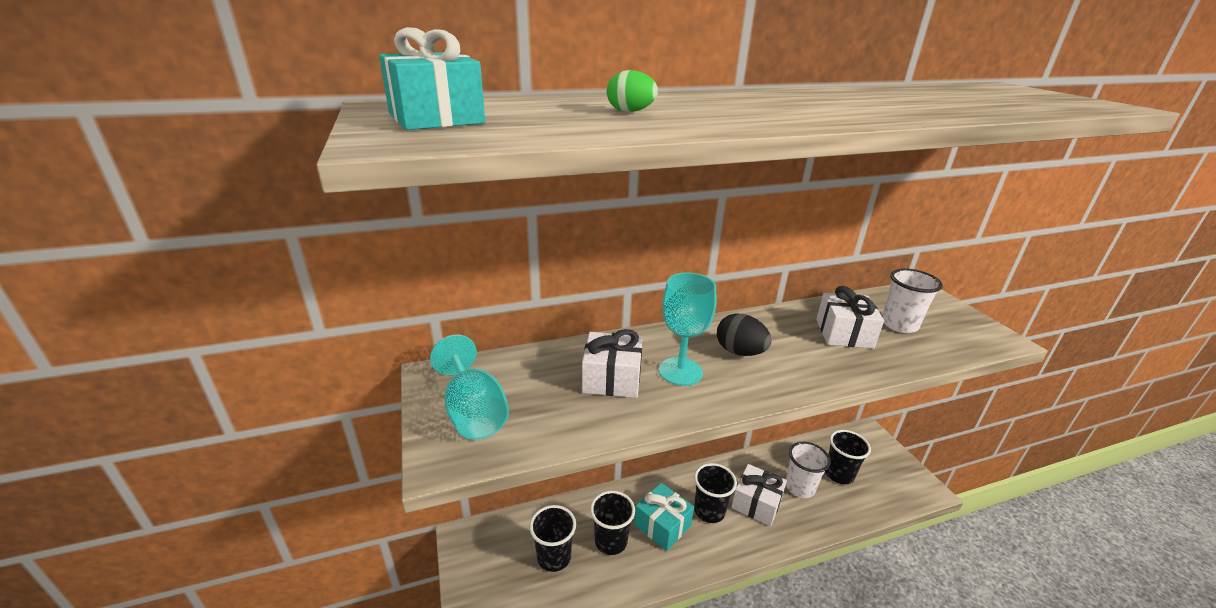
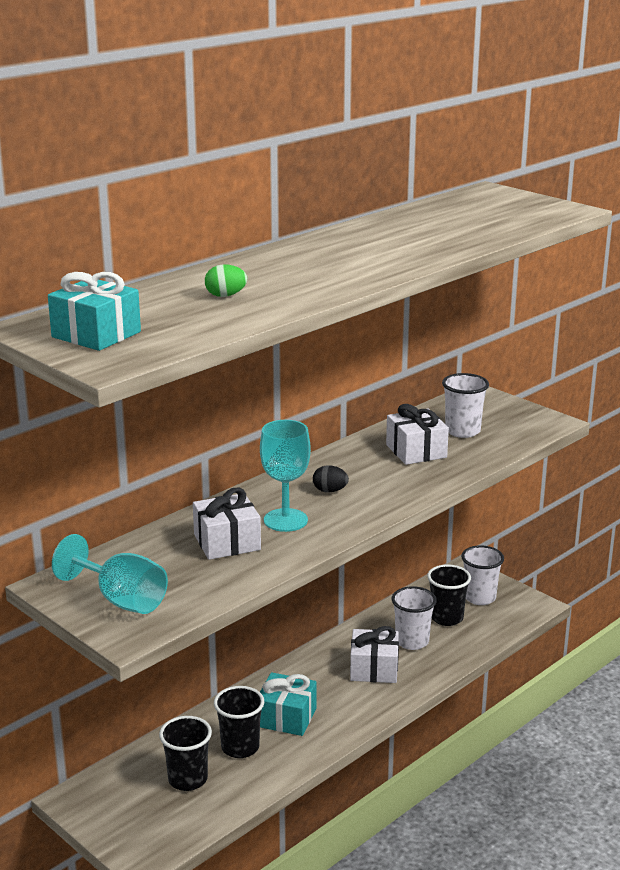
camera: 25 degrees left, 5 degrees down
(709, 511) = (329, 690): black cup -> none
(739, 352) = (330, 491): black egg -> black egg, size x0.65
(875, 464) = (479, 597): none -> white cup

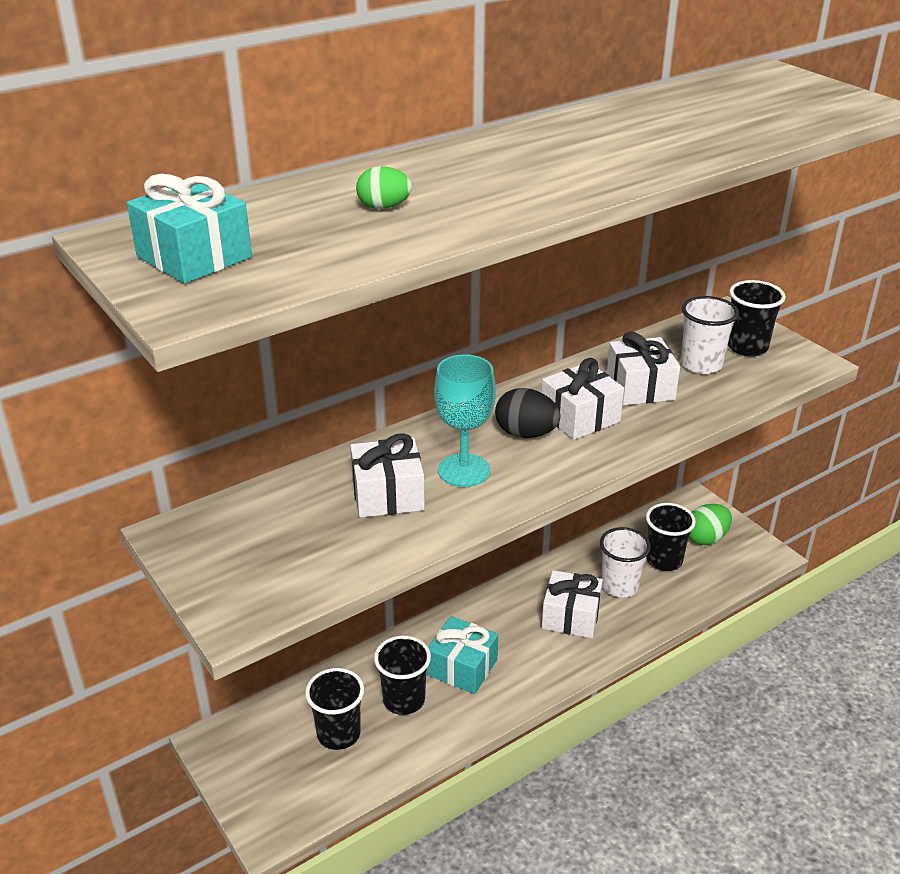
camera: 10 degrees right, 10 degrees up
(121, 600) = (243, 565): turquoise goblet -> none
(330, 491) = (526, 434): black egg -> black egg, size x1.54
(371, 476) = (580, 417): none -> white gift
(479, 597) = (706, 538): white cup -> green egg
(497, 416) = (747, 347): none -> black cup

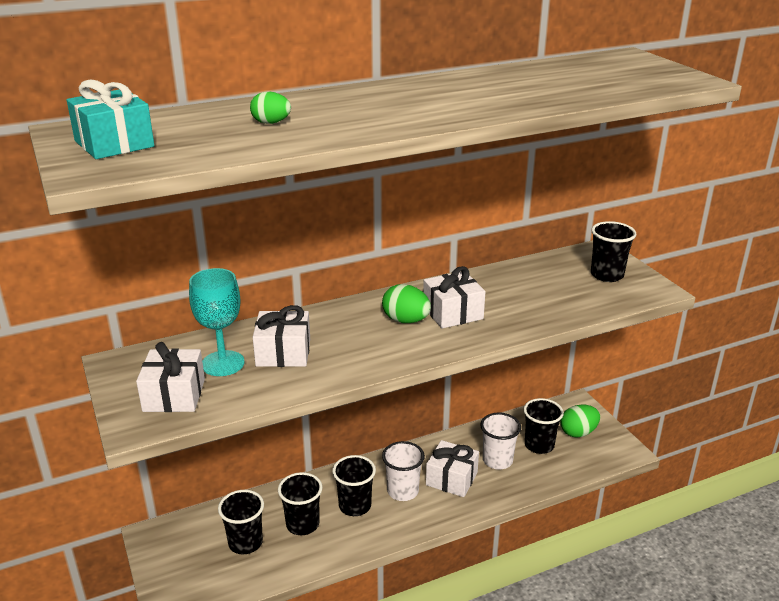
camera: 10 degrees right, 5 degrees down
(462, 667) = (355, 506): turquoise gift -> black cup
(464, 470) = (348, 341): turquoise goblet -> turquoise goblet (223, 363)
(526, 434) = (406, 320): black egg -> green egg
(640, 387) = (509, 296): white gift -> white gift (174, 395)
(701, 364) = (564, 284): white cup -> white cup (402, 491)

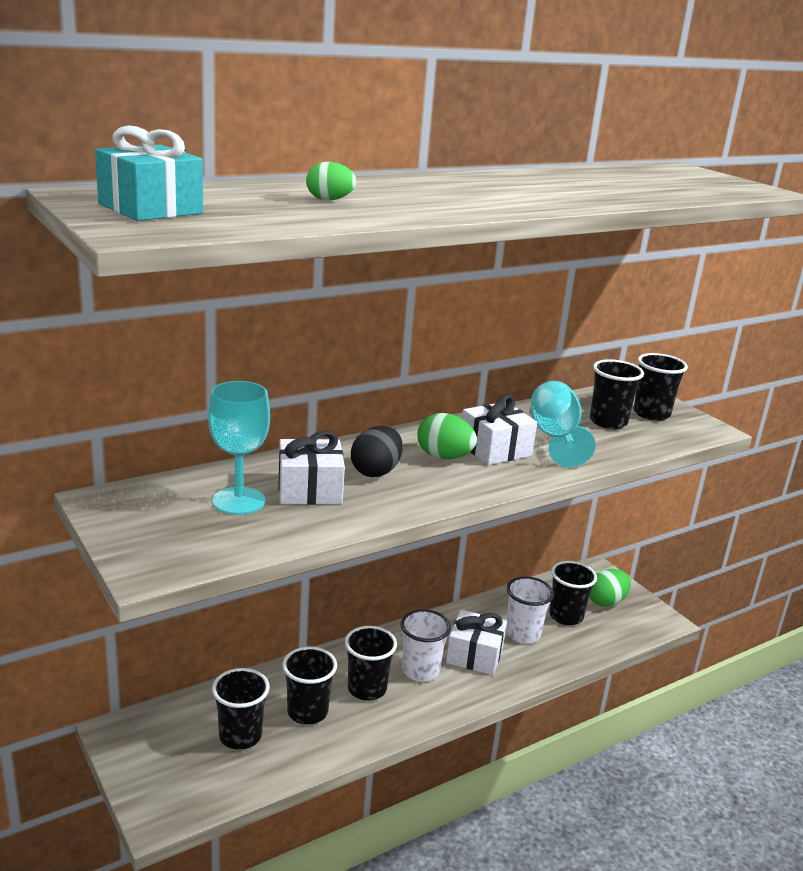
camera: 10 degrees left, 5 degrees down
(174, 395) = (188, 535): white gift -> none
(343, 335) = (376, 472): none -> black egg
(510, 301) = (555, 438): none -> turquoise goblet
(563, 284) = (608, 422): none -> black cup

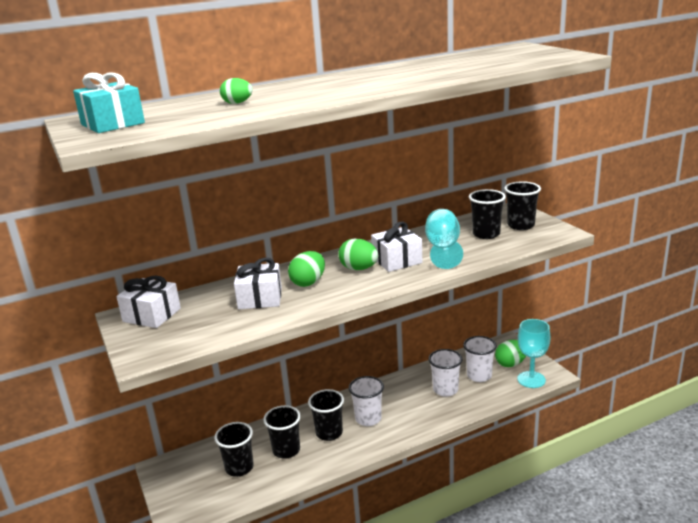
camera: 10 degrees right, 0 degrees up
(238, 501) = (211, 309): turquoise goblet -> turquoise goblet (531, 379)
(376, 472) = (308, 282): black egg -> green egg
(474, 655) = (408, 406): white gift -> white gift (152, 315)
(566, 616) = (479, 376): black cup -> white cup

